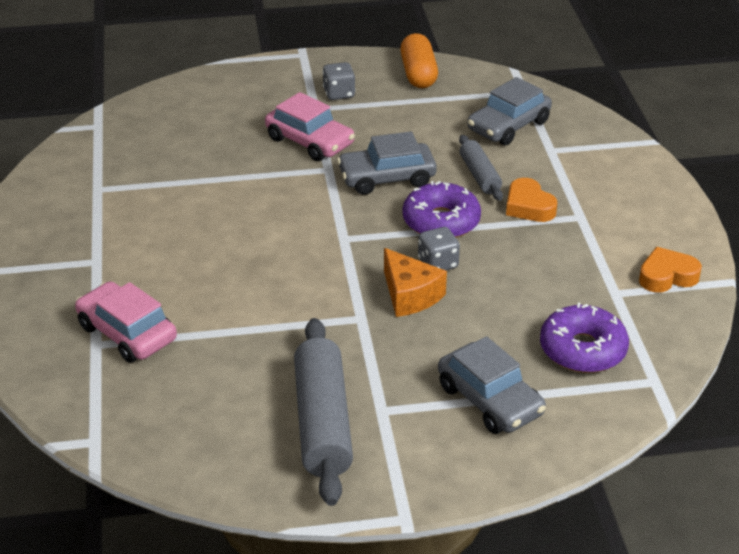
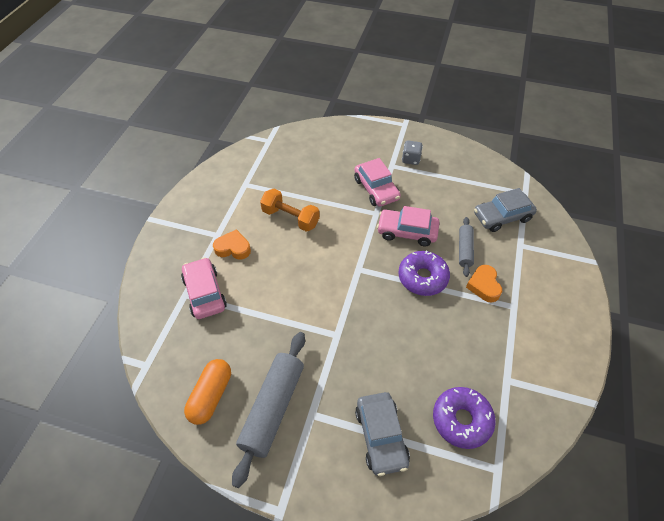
camera: 25 degrees right, 15 degrees up
(201, 209) = (290, 218): none -> orange dumbbell
(387, 178) = (407, 232): grey car -> pink car
(409, 295) = (374, 329): orange cheese -> none
(418, 74) = (465, 159): orange capsule -> orange capsule (211, 396)
(438, 264) = (404, 310): grey dice -> none
(667, 276) = (549, 380): orange heart -> orange heart (233, 248)

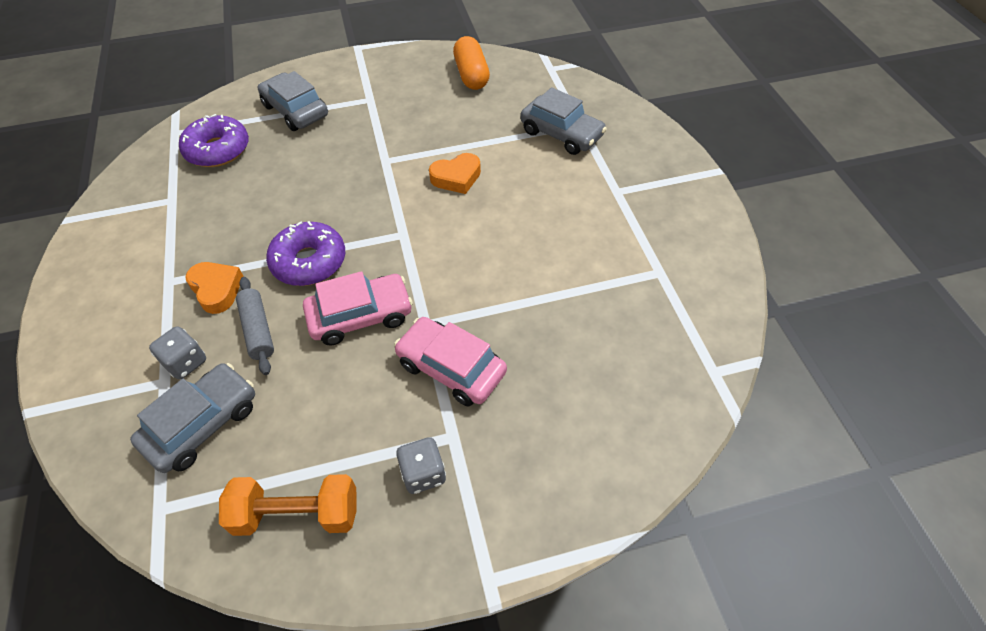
camera: 150 degrees right, 0 degrees up
(205, 293) = (561, 134): pink car -> grey car
(233, 248) = (580, 186): orange heart -> orange heart (456, 177)
(273, 408) = (408, 89): grey rolling pin -> none
(290, 218) = (546, 255): orange dumbbell -> orange dumbbell (297, 514)
(507, 250) = (186, 362): none -> grey dice

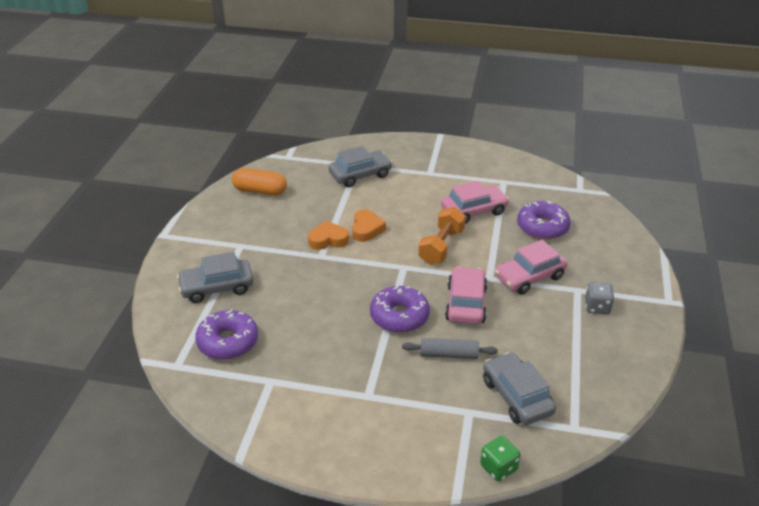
camera: 65 degrees left, 15 degrees down
(75, 441) = (498, 468): none -> green dice
(186, 362) = (457, 397): grey dice -> none
(216, 289) = (395, 369): orange heart -> orange heart (328, 240)
(297, 514) = (603, 364): orange dumbbell -> orange dumbbell (441, 246)
(563, 262) = (474, 211): none -> pink car
(578, 350) = (542, 227): none -> purple donut

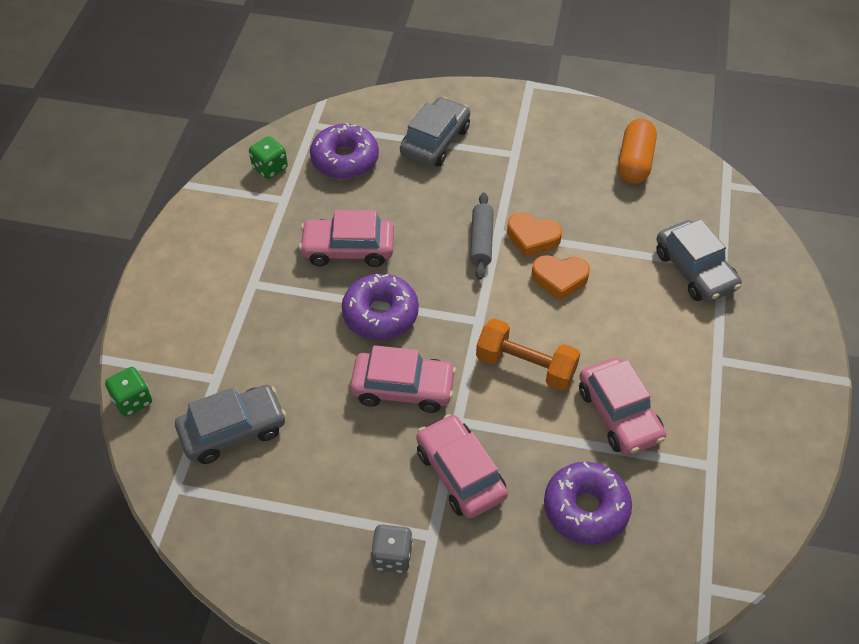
camera: 90 degrees right, 15 degrees up
(217, 287) = (435, 141): grey car -> grey car turned 45 degrees clockwise
(228, 393) = (270, 168): none -> green dice
(328, 240) = (532, 238): orange heart -> orange heart turned 120 degrees clockwise
(332, 336) = (348, 249): none -> pink car
(449, 354) = (310, 363): grey rolling pin -> grey rolling pin (481, 241)

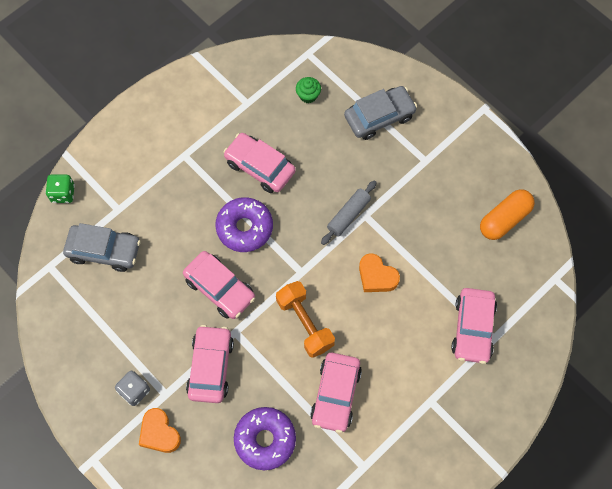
camera: 35 degrees right, 15 degrees up
(270, 168) = (255, 72): green dice -> none
(345, 160) = (308, 95): purple donut -> green cupcake
(532, 238) = (384, 234): orange heart -> orange heart (159, 433)
(695, 270) = (473, 328): grey car -> pink car

